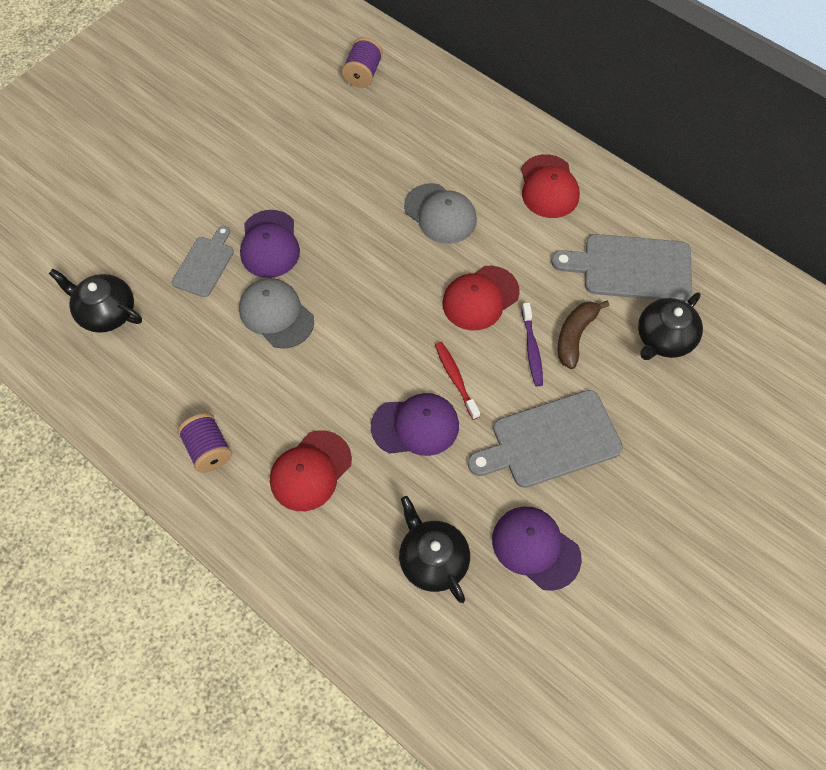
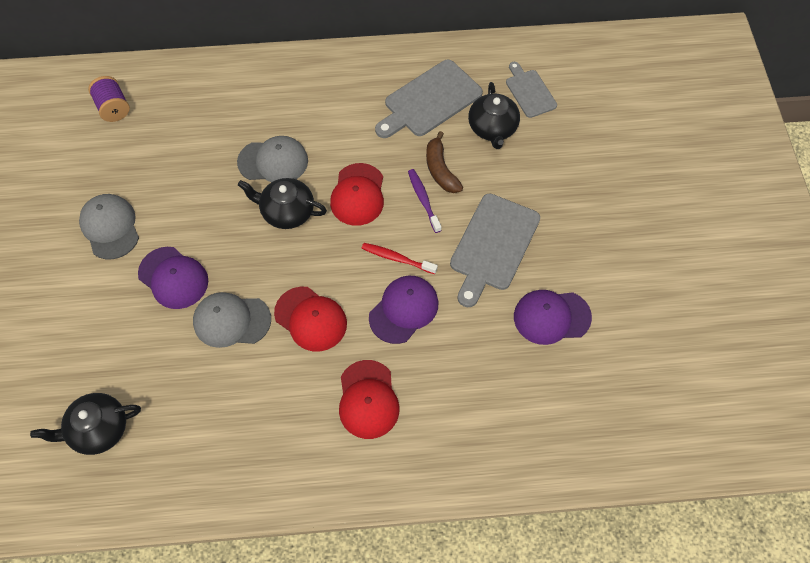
camera: 45 degrees left, 0 degrees up
(205, 264) = (139, 331): grey cutting board -> grey cutting board (529, 92)
(208, 450) = (284, 451): purple spool -> none
(266, 167) = (110, 227): none -> grey cap
(433, 560) = (502, 381): black teapot -> black teapot (287, 212)
(532, 349) = (423, 200): purple toothbrush -> purple toothbrush turned 150 degrees counterclockwise
(548, 187) = (326, 89): red cap -> red cap (311, 319)

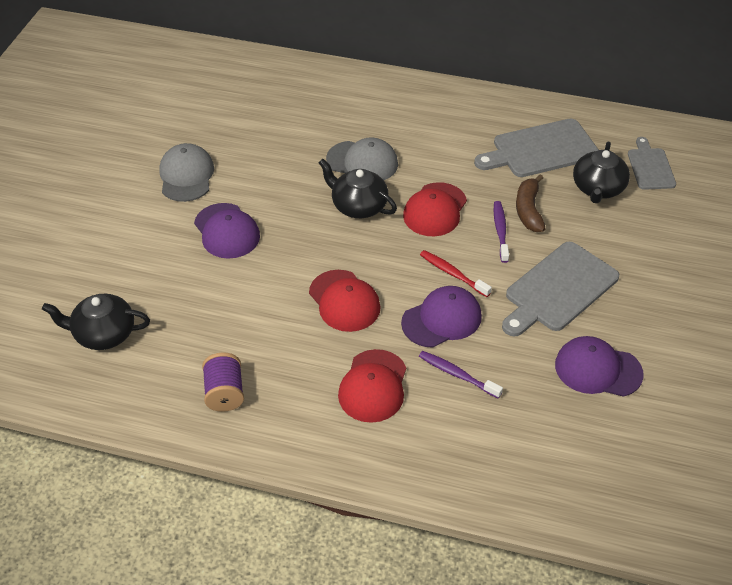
camera: 20 degrees right, 15 degrees down
(113, 108) = (231, 84): purple spool -> purple spool (224, 393)
(231, 320) = (266, 281): grey cap -> none
(436, 362) = (457, 374): none -> purple toothbrush

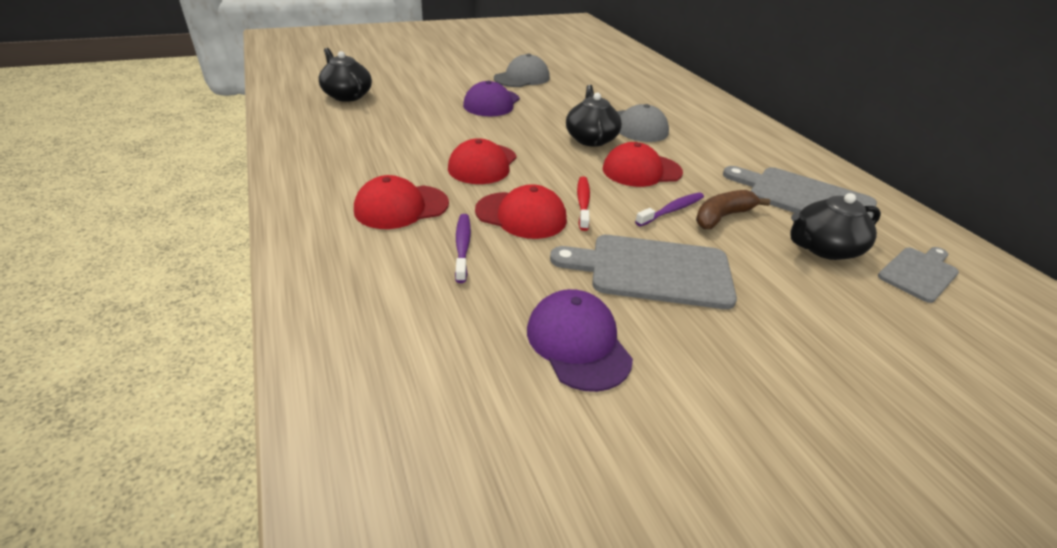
camera: 50 degrees right, 10 degrees down
(224, 393) = (331, 148): purple spool -> none
(442, 319) = (521, 215): purple cap -> red cap

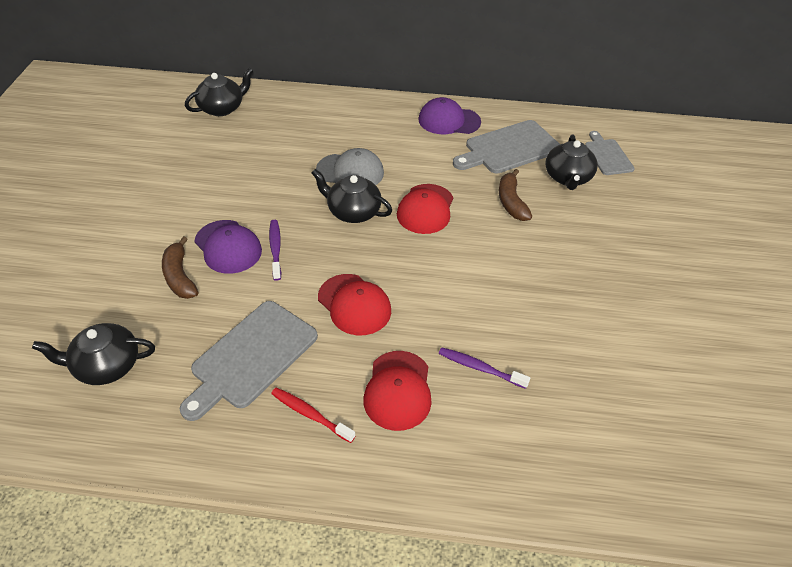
camera: 60 degrees left, 10 degrees up
(445, 96) = (180, 276): none -> brown banana
(521, 215) = (453, 313): red cap -> none
(522, 78) = (183, 198): grey cap -> none
(578, 343) = (613, 347): purple cap -> purple cap (449, 121)
(583, 203) = (454, 267): red toothbrush -> red toothbrush (310, 414)
(632, 66) = (222, 108): none -> black teapot
(652, 270) = (556, 272): grey cutting board -> grey cutting board (251, 357)
(672, 210) = (490, 223): purple toothbrush -> purple toothbrush (275, 249)

